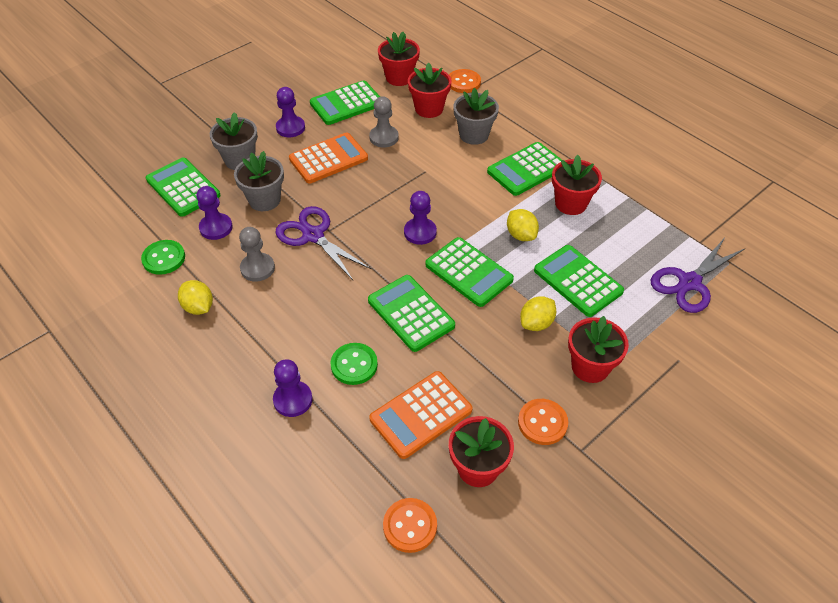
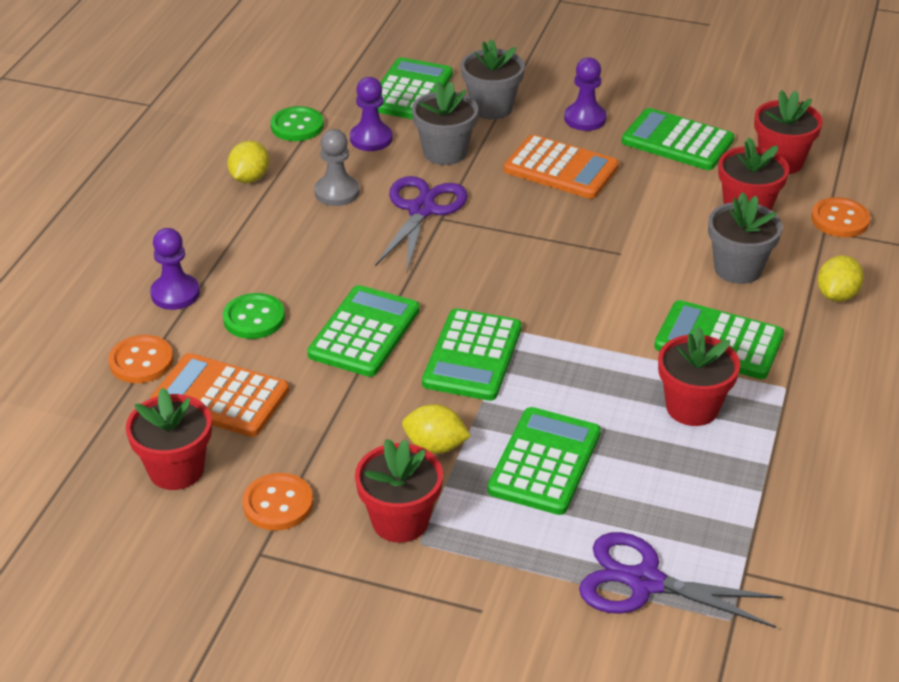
camera: 60 degrees right, 10 degrees down
(384, 137) = (646, 195): grey pawn -> none
(410, 526) = (69, 443): orange button -> orange button (141, 361)
(420, 232) = (504, 290): purple pawn -> none
(521, 235) = (582, 379): yellow lemon -> yellow lemon (837, 295)

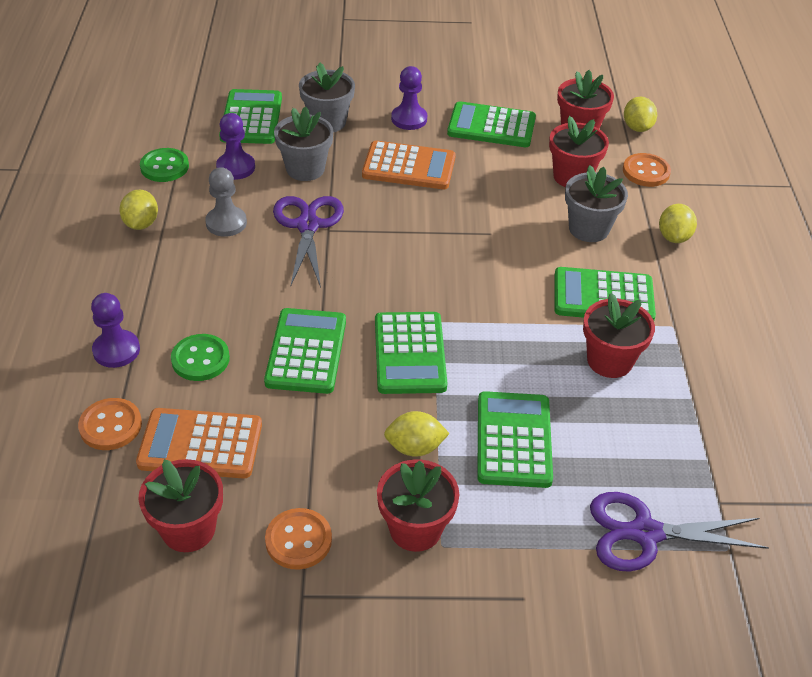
camera: 20 degrees left, 5 degrees up
(854, 170) = (637, 127): none -> yellow lemon

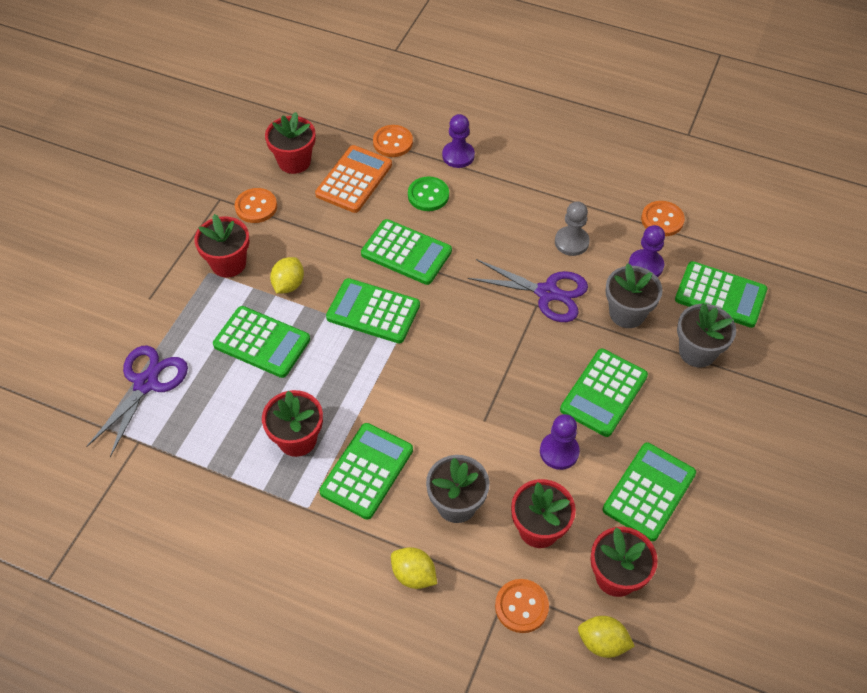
camera: 115 degrees right, 10 degrees up
(141, 224) = (590, 192): yellow lemon -> none
(164, 167) = (662, 220): green button -> orange button
(409, 119) = (683, 421): purple pawn -> purple pawn (559, 452)
(409, 167) = (603, 393): orange calculator -> green calculator

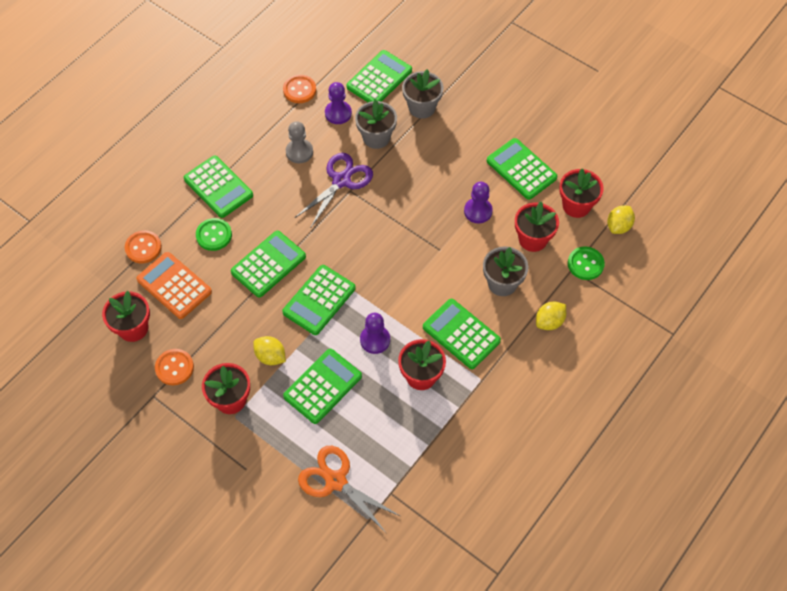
camera: 75 degrees left, 5 degrees up
(146, 383) = (335, 481): purple scissors -> orange scissors
(458, 156) = (179, 204): purple pawn -> purple pawn (375, 340)
(521, 606) = (585, 264): orange button -> green button
(603, 393) = (438, 171): green calculator -> green calculator (218, 187)

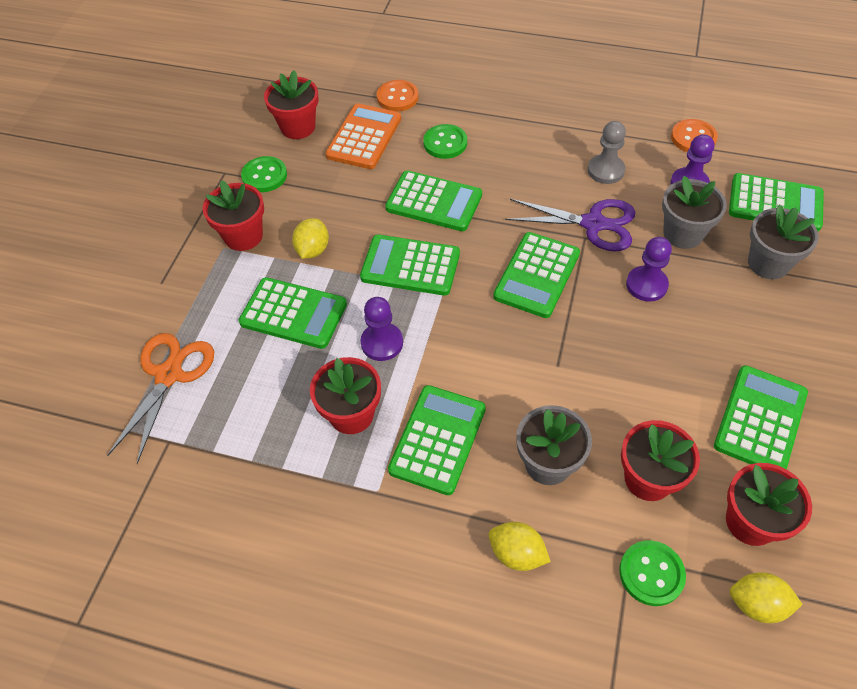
camera: 70 degrees right, 5 degrees down
(174, 368) = (264, 176): orange button -> green button
(218, 187) = (509, 123): green calculator -> green calculator (536, 275)
(478, 211) = (649, 389): purple pawn -> purple pawn (646, 285)

